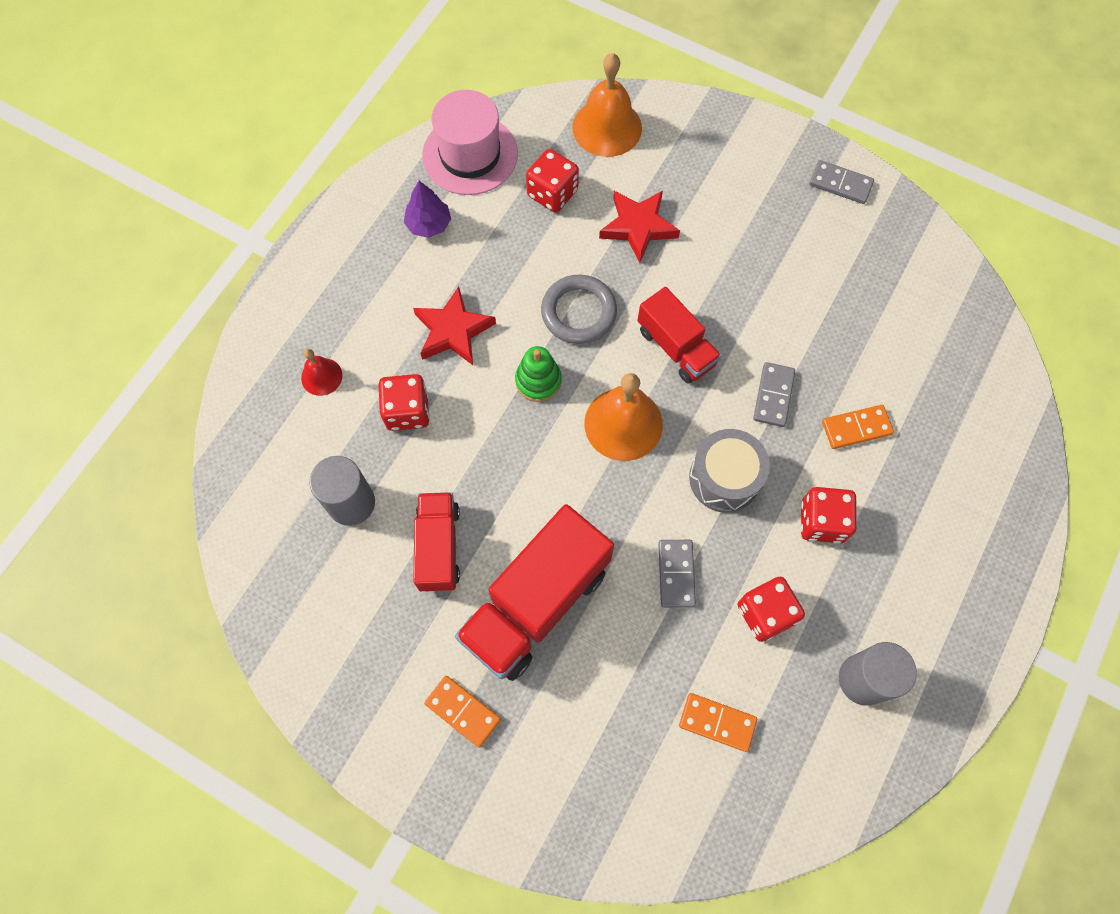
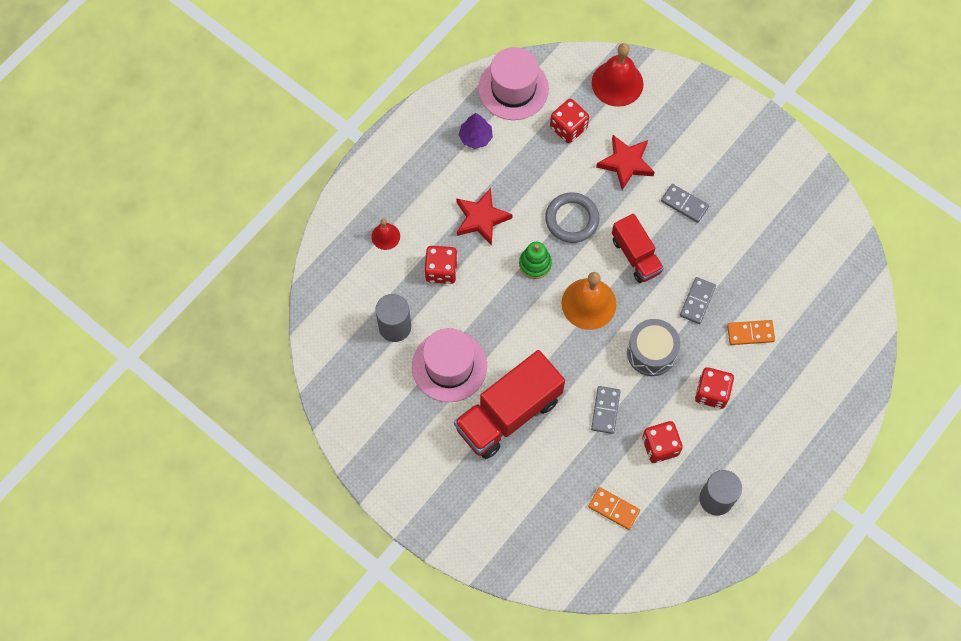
camera: 10 degrees right, 0 degrees up
(439, 547) = (449, 366): red truck -> pink hat
(463, 711) = (449, 473): orange domino -> none
(607, 127) = (617, 83): orange bell -> red bell
(840, 184) = (780, 154): grey domino -> grey domino (684, 204)

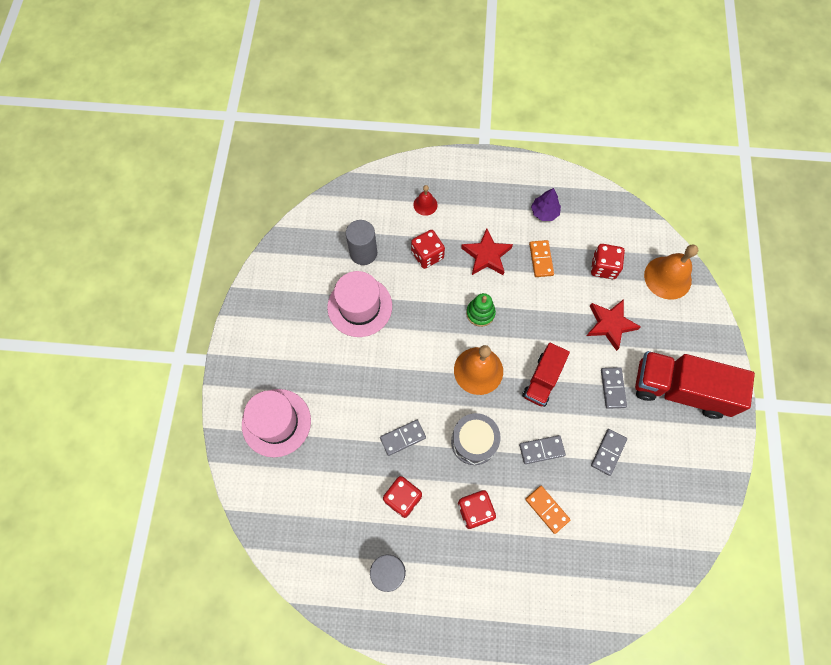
camera: 55 degrees right, 0 degrees up
(508, 413) = (352, 370): red truck -> red truck (680, 390)
(513, 89) = (601, 212): pink hat -> pink hat (276, 422)
(572, 219) = (534, 316): grey ring -> none
(614, 509) = (328, 495): orange domino -> orange domino (541, 259)
(617, 83) = (667, 277): red bell -> orange bell
(736, 249) = (608, 452): none -> grey domino

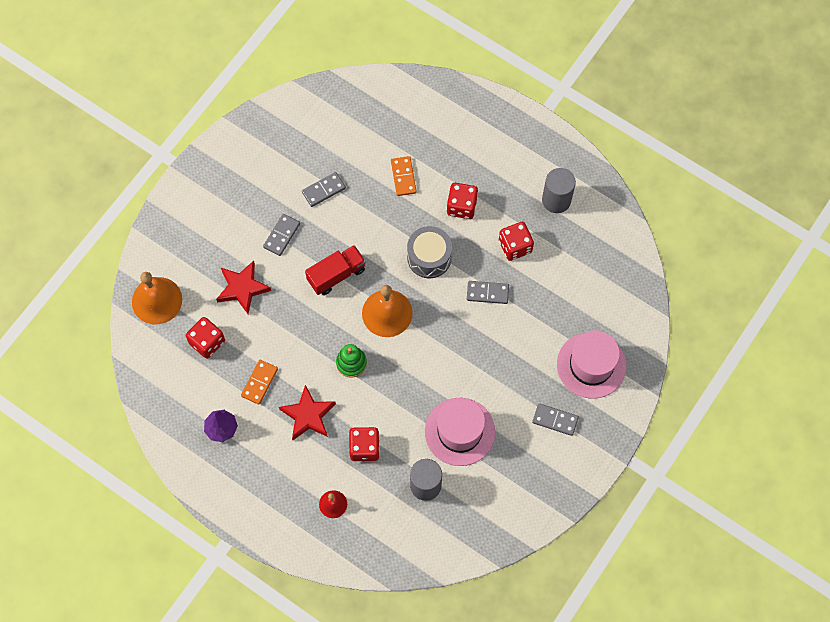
camera: 150 degrees left, 0 degrees up
(541, 450) = (377, 221): grey domino -> grey domino (555, 420)
(680, 390) = (226, 203): red truck -> none

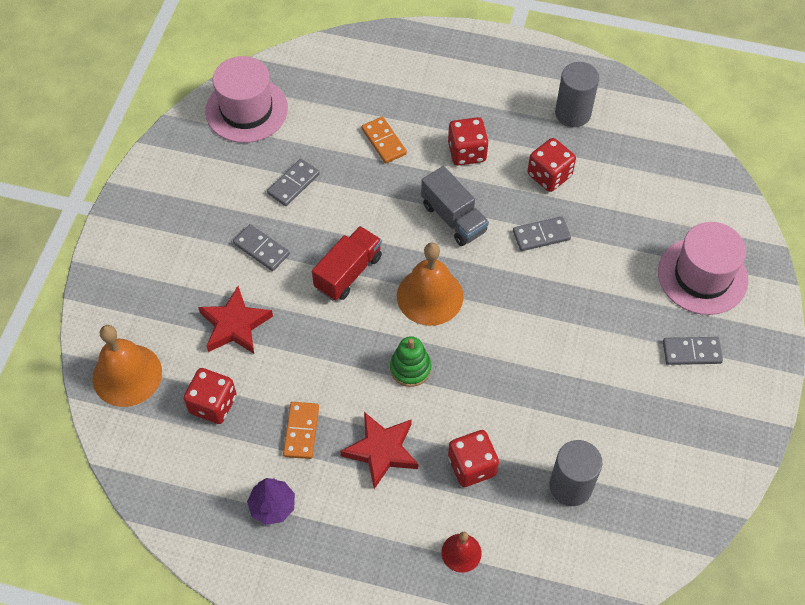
camera: 20 degrees left, 10 degrees down
(281, 235) = (261, 249): grey domino -> grey domino turned 60 degrees counterclockwise
(429, 257) = (453, 218): grey drum -> grey truck
(459, 431) = (583, 405): pink hat -> pink hat (246, 110)

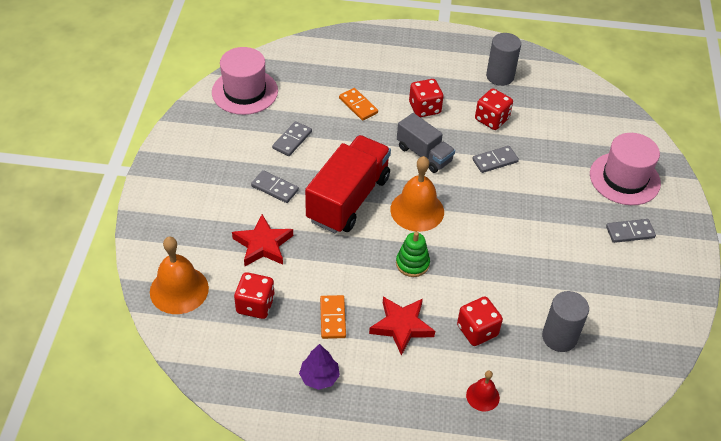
camera: 10 degrees left, 10 degrees down
(348, 272) = (348, 199): red truck -> red truck, size x1.68

